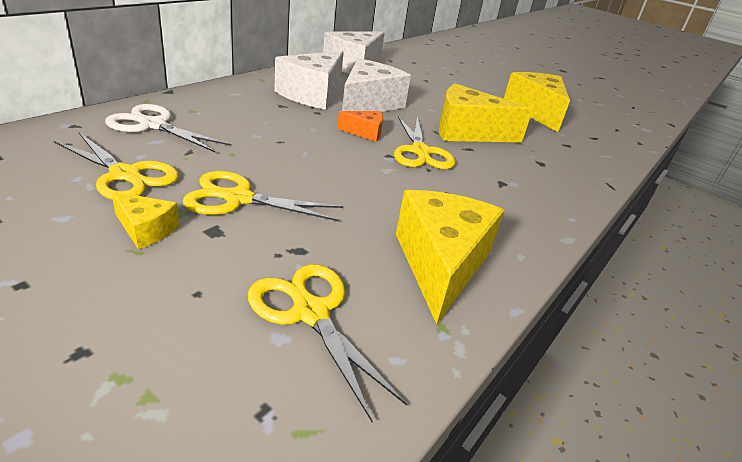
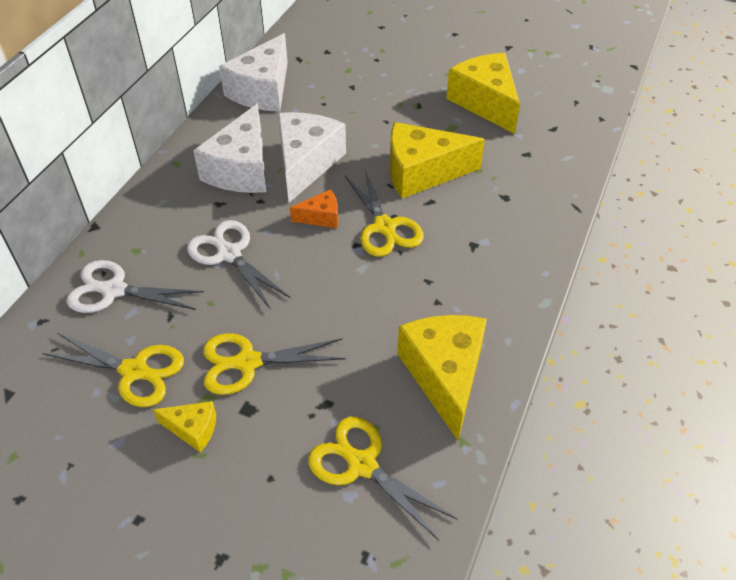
camera: 10 degrees left, 15 degrees up
(270, 132) = (229, 254): none -> white scissors

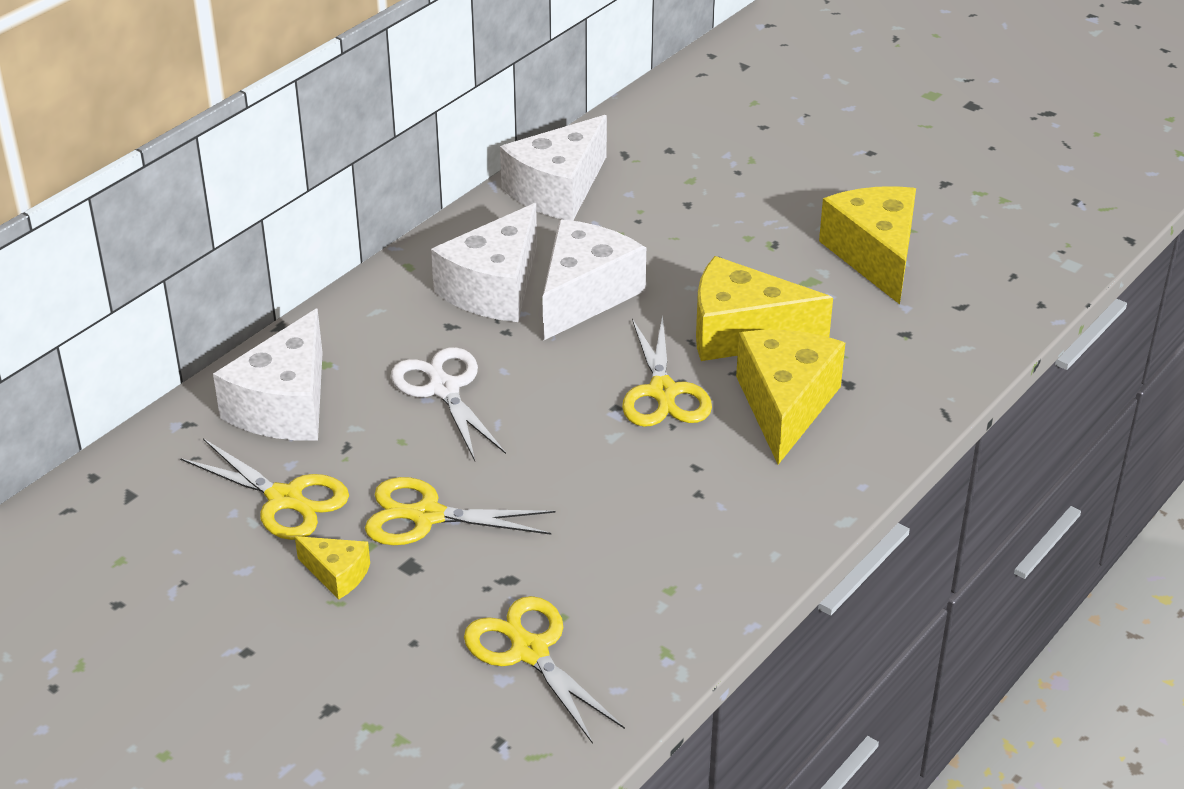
camera: 15 degrees right, 10 degrees down
(114, 290) = (285, 405): white scissors -> white cheese
(321, 217) = (581, 365): orange cheese -> none
(444, 375) = (672, 578): yellow cheese -> yellow cheese (785, 405)

